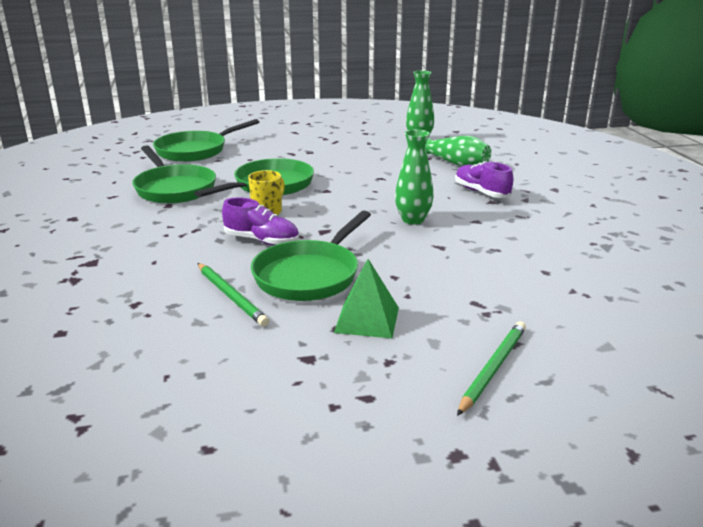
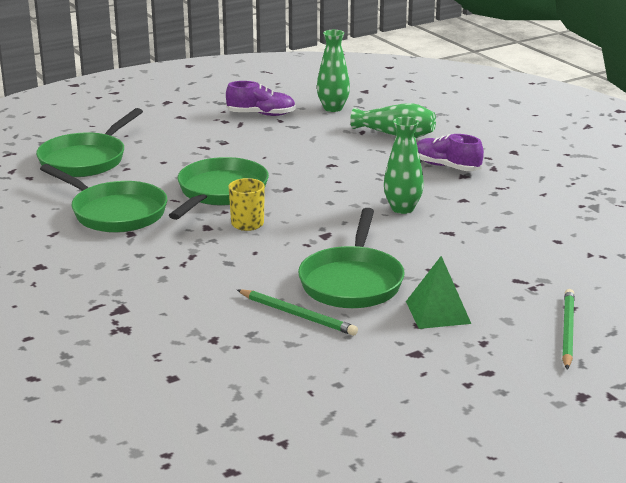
camera: 20 degrees left, 0 degrees up
(261, 241) = (273, 256): purple shoe -> purple shoe (261, 114)

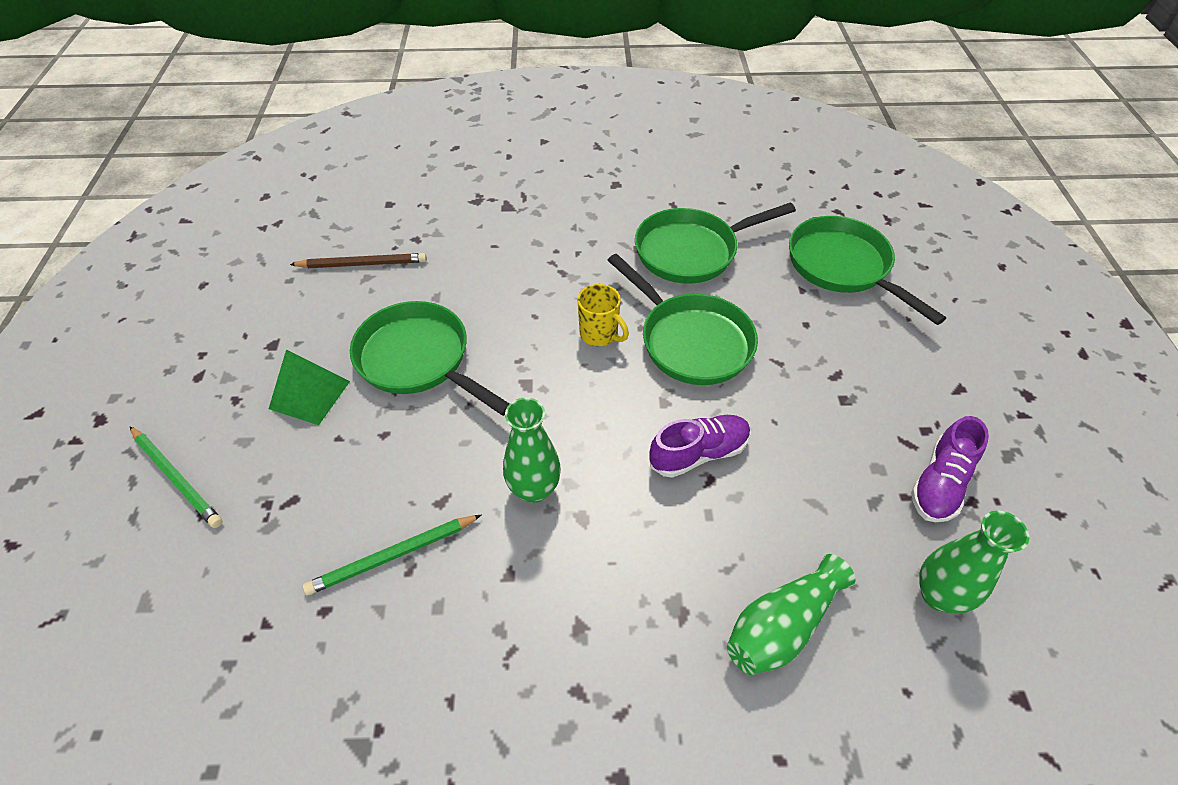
camera: 120 degrees right, 25 degrees up
(276, 353) = (362, 264): none -> brown pencil
(297, 315) = (401, 298): green pencil -> green pencil (393, 556)
(446, 166) = (623, 624): purple shoe -> purple shoe (698, 453)

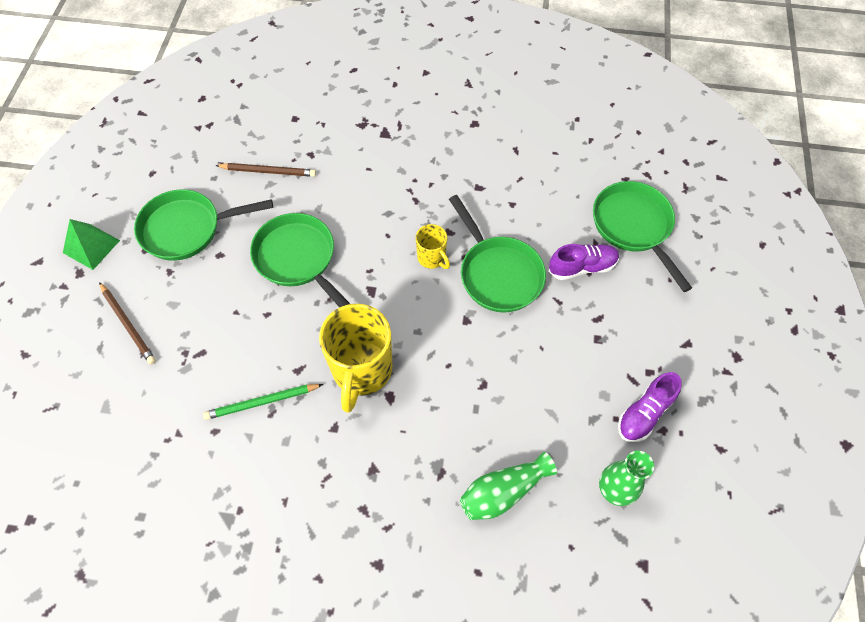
camera: 10 degrees right, 10 degrees up
(177, 478) = (128, 324): green pencil -> brown pencil
(309, 394) = (220, 275): green pyramid -> green pyramid (91, 246)
(534, 489) = (361, 371): green vase -> yellow mug
(691, 251) = (519, 195): green pan -> green pan (187, 229)
(698, 453) = (480, 363): purple shoe -> purple shoe (582, 267)

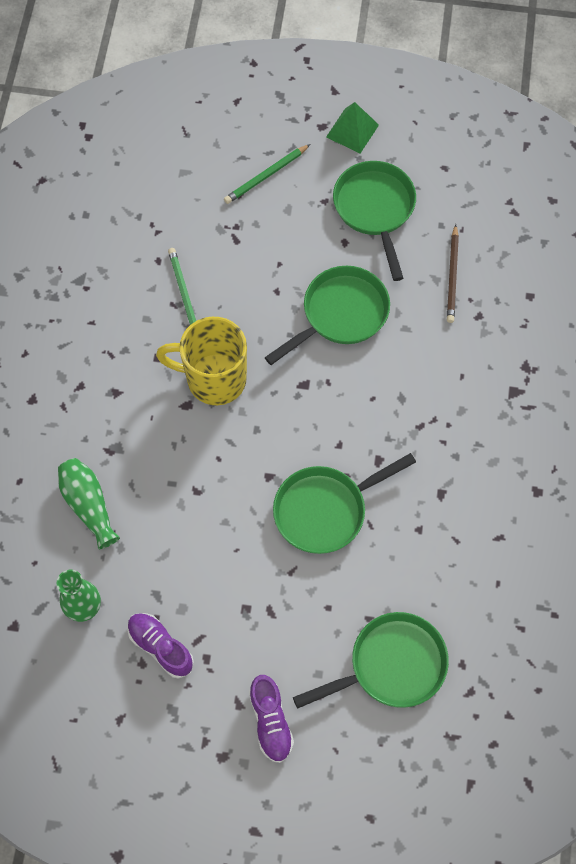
camera: 90 degrees right, 5 degrees up
(128, 324) = (266, 176): brown pencil -> green pencil
(432, 258) = (344, 443): yellow mug -> none
(582, 267) = (335, 600): purple shoe -> purple shoe (270, 722)

